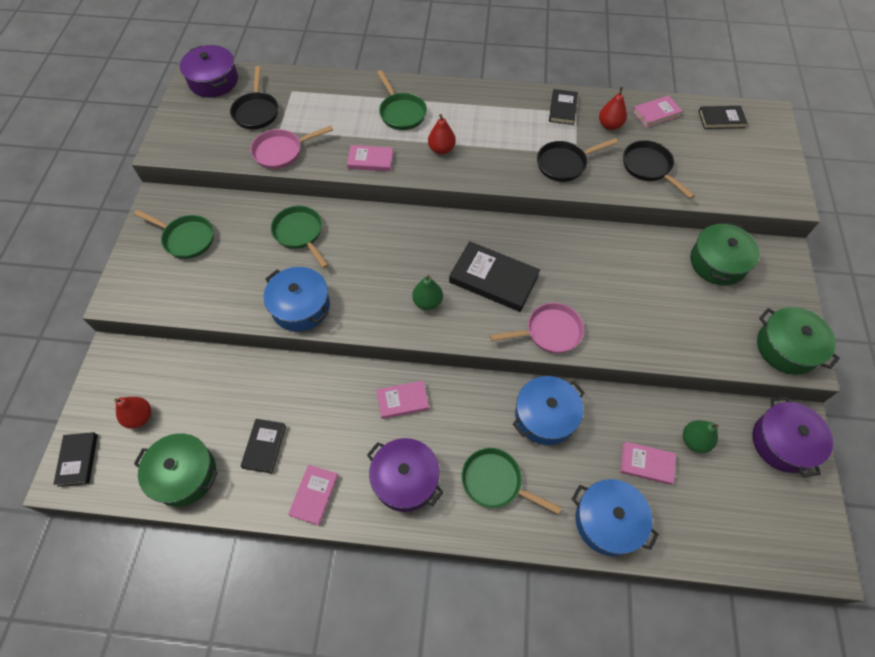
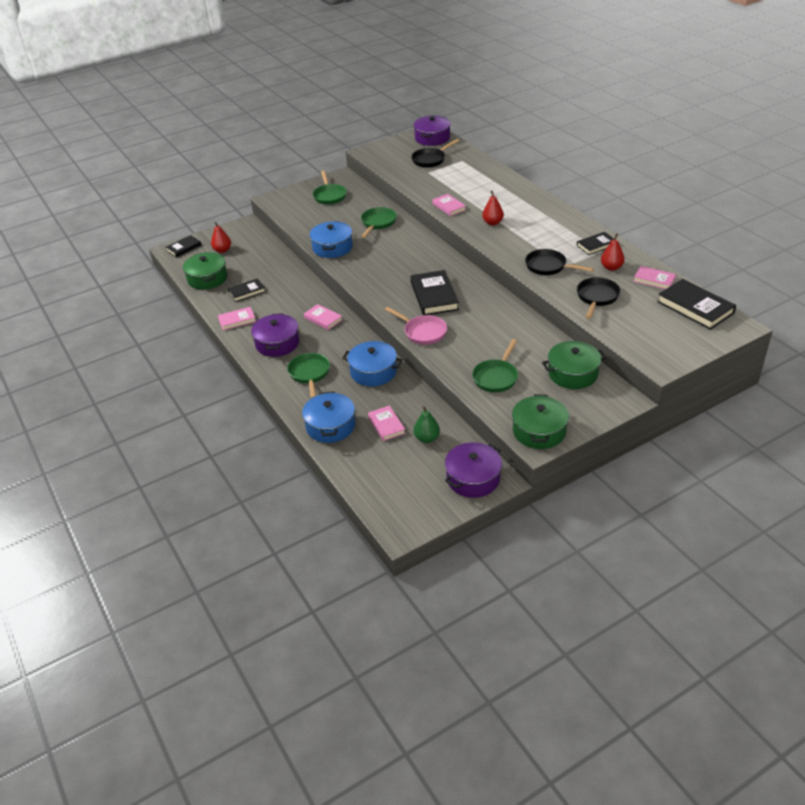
camera: 55 degrees right, 20 degrees down
(281, 152) = (414, 180): pink pan -> none
(401, 113) = (500, 197): green pan -> green pan (496, 377)
(427, 302) = (387, 283): green pear -> none
(721, 119) = (695, 307): black book -> black book, size x1.71

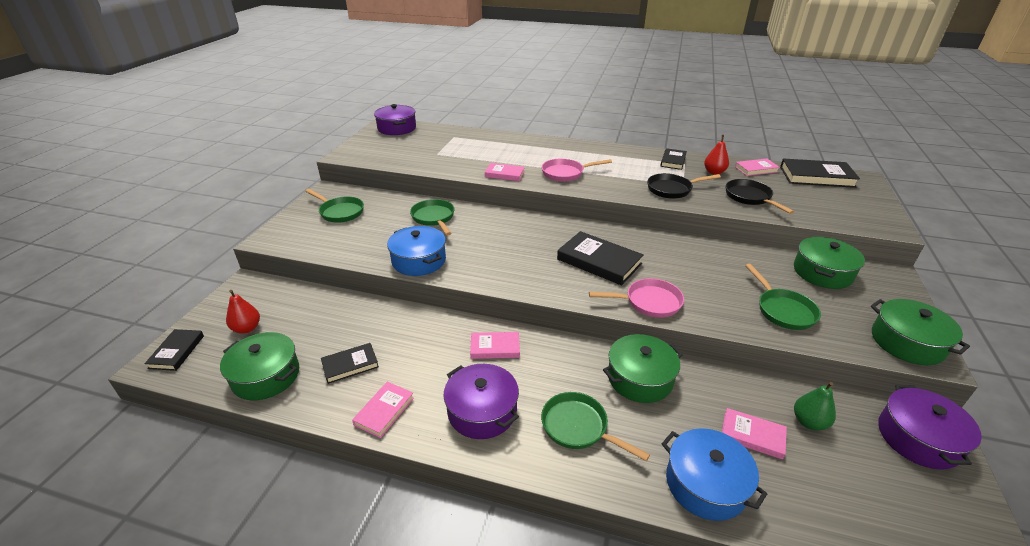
camera: 45 degrees left, 5 degrees down
(247, 292) = (350, 365): black book -> black book turned 45 degrees clockwise
(373, 372) = (640, 378): blue pot -> green pot
(430, 160) = (422, 144): black pan -> none
(492, 223) = (565, 173): red pear -> pink pan

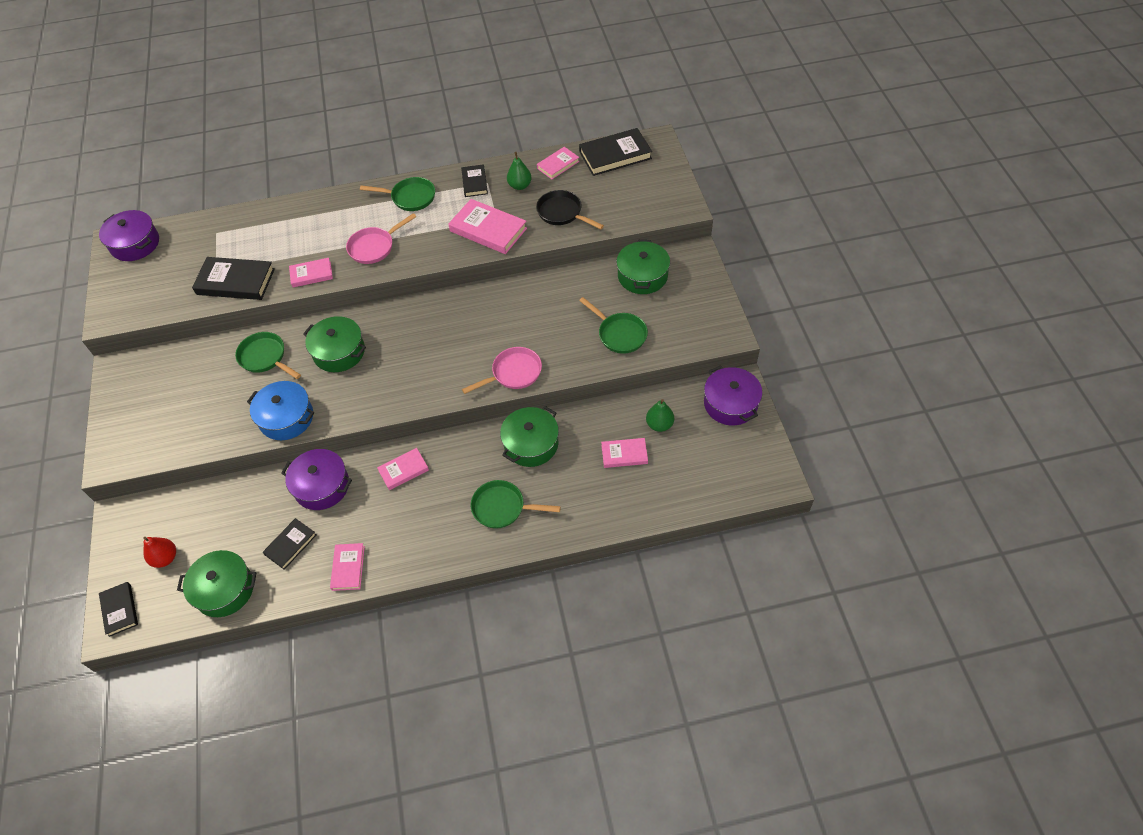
camera: 25 degrees left, 20 degrees up
(340, 212) = (157, 393): green pan -> green pan (410, 197)
(482, 411) = (424, 530): purple pot -> purple pot (322, 486)
(599, 261) = (453, 345): black book -> black book (235, 282)
(672, 189) = (488, 230): black pan -> pink book
(705, 484) = (603, 507): blue pot -> none
(714, 172) = (520, 186): red pear -> green pear
(907, 342) = (712, 327): green pot -> green pot (339, 352)

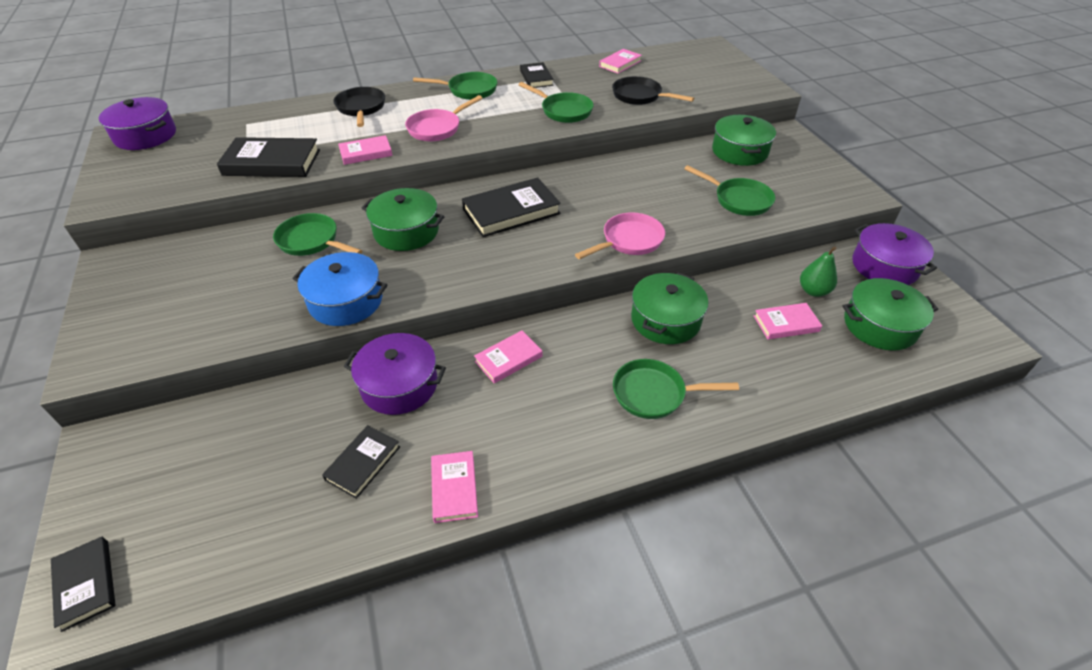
camera: 10 degrees left, 10 degrees down
(165, 558) = (168, 497): red pear -> none
(224, 589) = (263, 536): green pot -> green pot (880, 325)
(313, 218) = (361, 108): none -> black pan
(488, 230) = (563, 111): pink book -> green pan
(520, 186) = (586, 79): green pear -> none
(615, 155) = (676, 56): black book -> black book (511, 211)

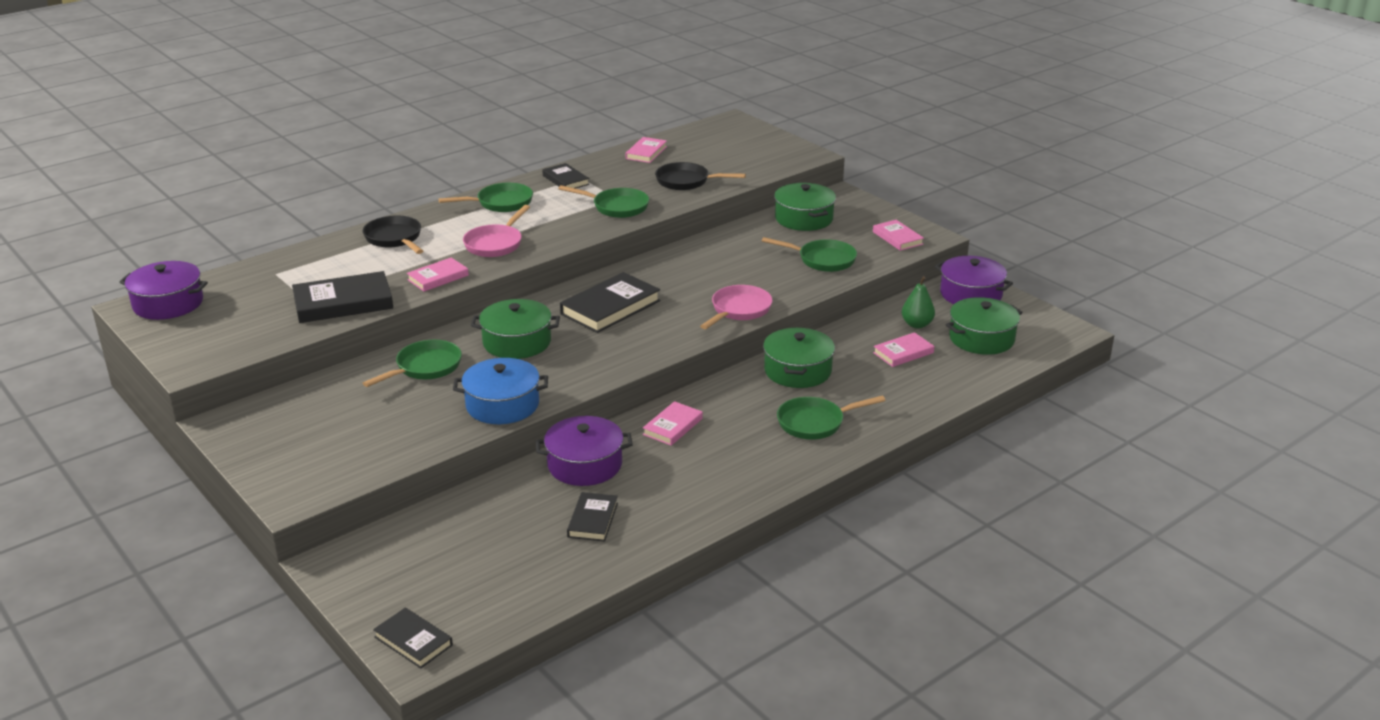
camera: 20 degrees left, 15 degrees down
(311, 241) = (425, 367): green pan -> green pan turned 120 degrees clockwise
(454, 488) = (684, 516): pink book -> pink book (897, 238)

